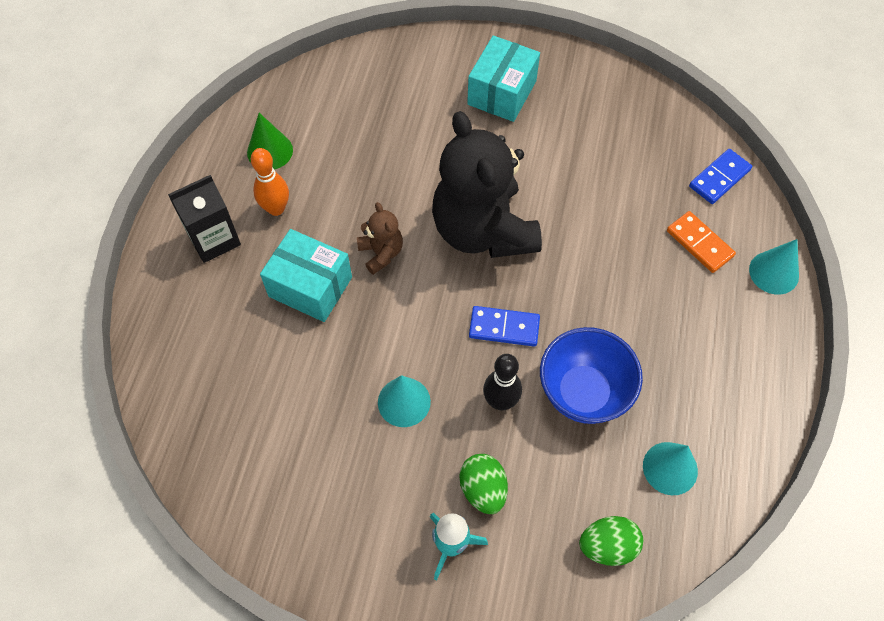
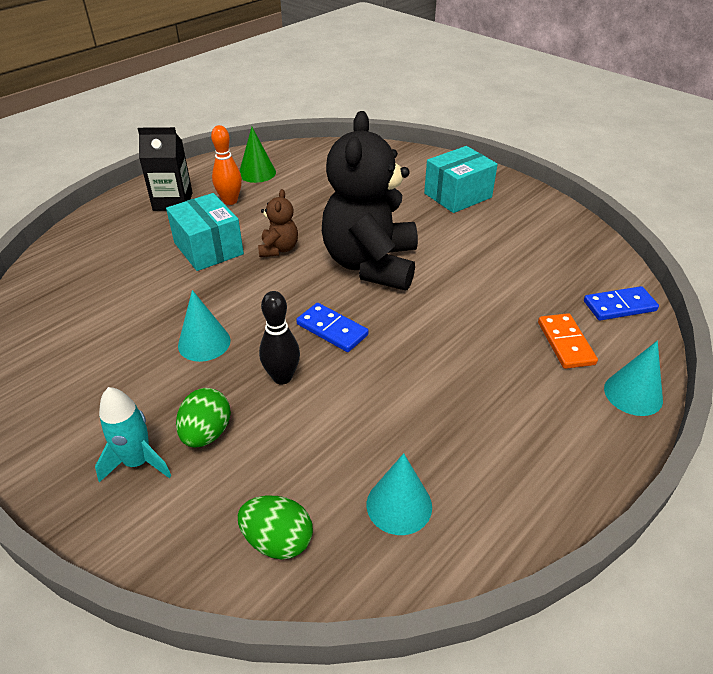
camera: 30 degrees right, 20 degrees down
(583, 392) = (362, 404): blue bowl -> none

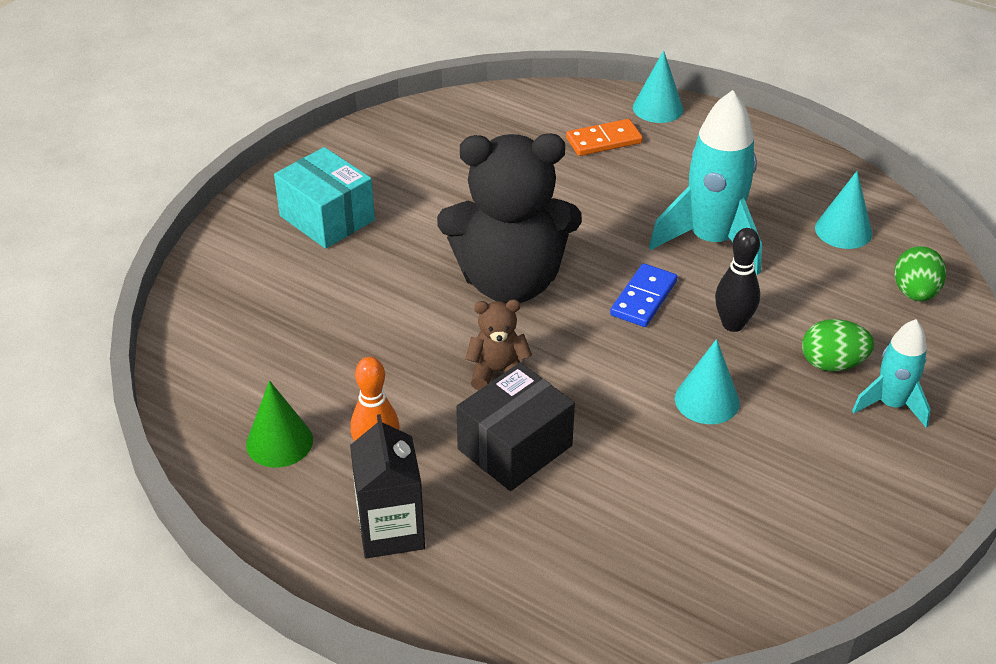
camera: 100 degrees left, 0 degrees up
(208, 248) = (515, 447): turquoise box -> black box
(399, 388) = (711, 241): none -> turquoise rocket
(619, 306) = (534, 106): blue domino -> none

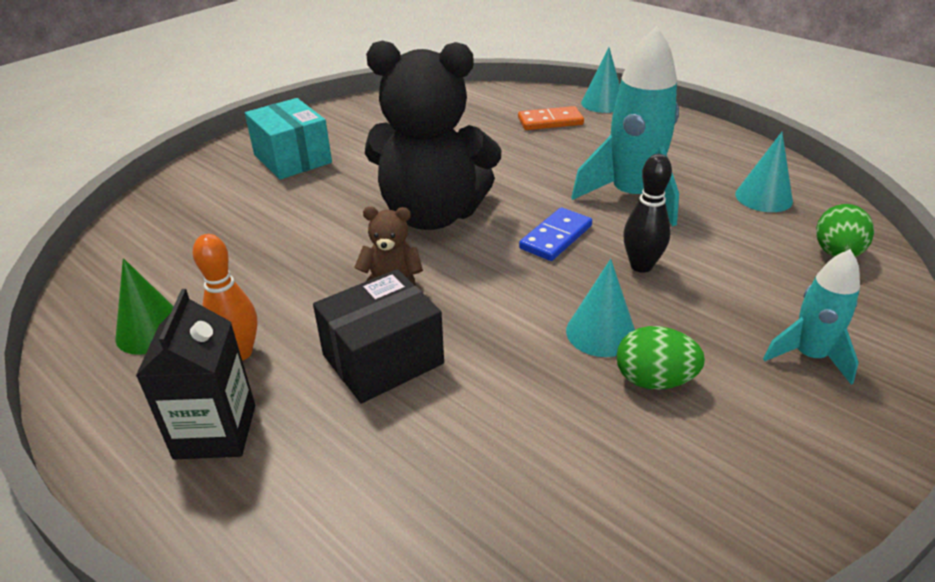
camera: 10 degrees right, 5 degrees down
(832, 364) = (743, 310): green egg -> green egg (654, 380)

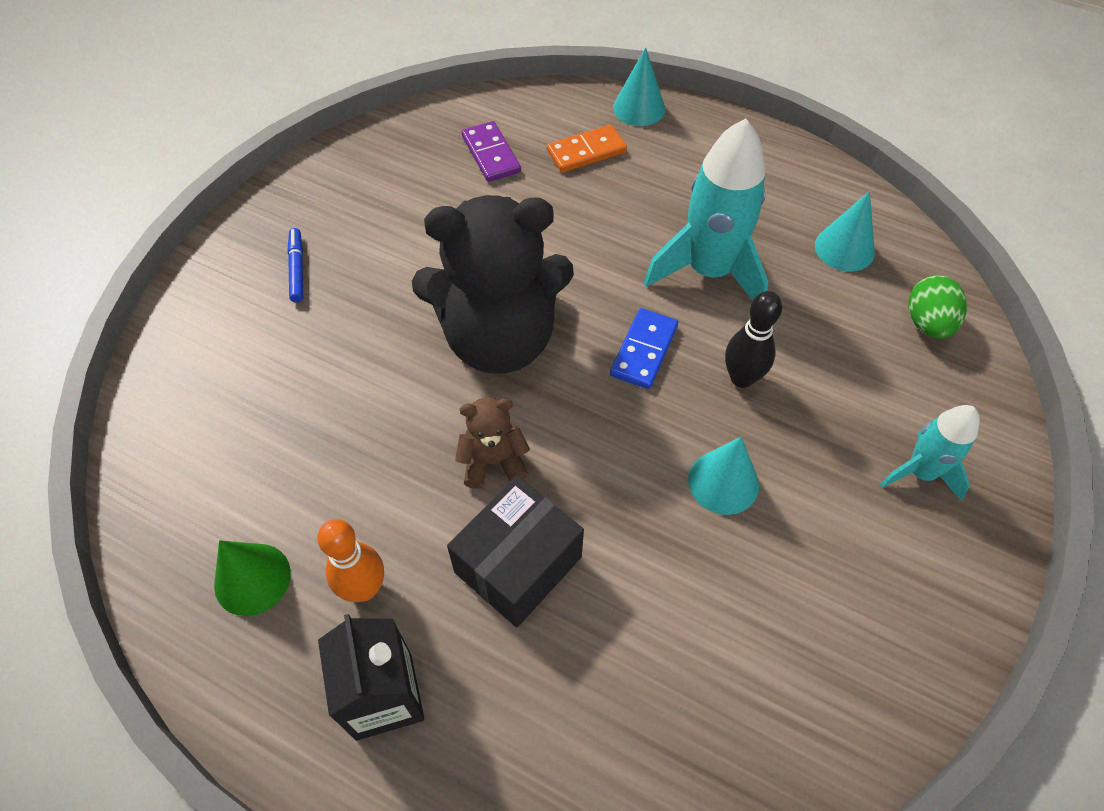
camera: 15 degrees left, 20 degrees up
(292, 159) = (297, 269): turquoise box -> blue marker
(472, 116) = (490, 154): none -> purple domino
(654, 380) = (787, 534): green egg -> none

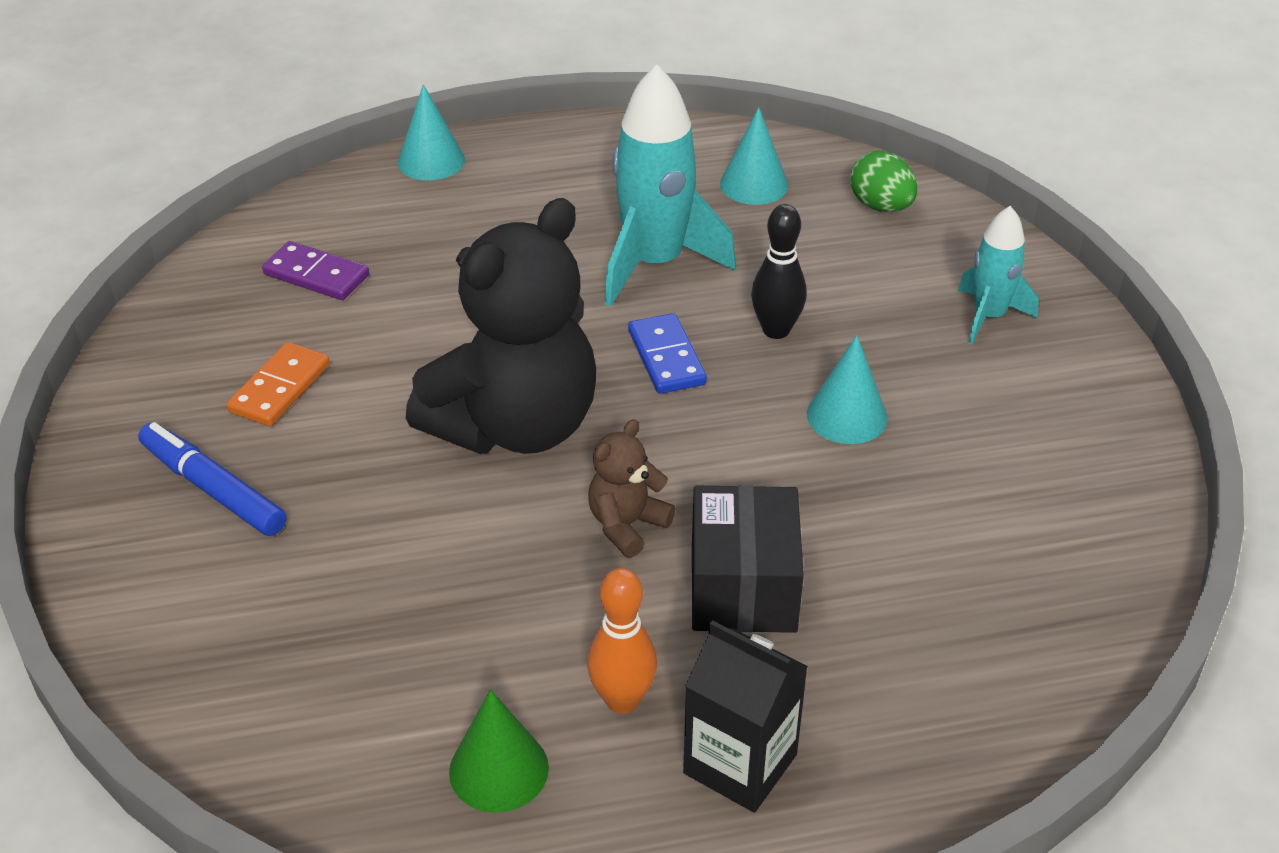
camera: 40 degrees left, 15 degrees down
(297, 269) = (213, 489): blue marker -> blue marker, size x1.60
(586, 152) = (419, 224): orange domino -> orange domino (280, 388)

